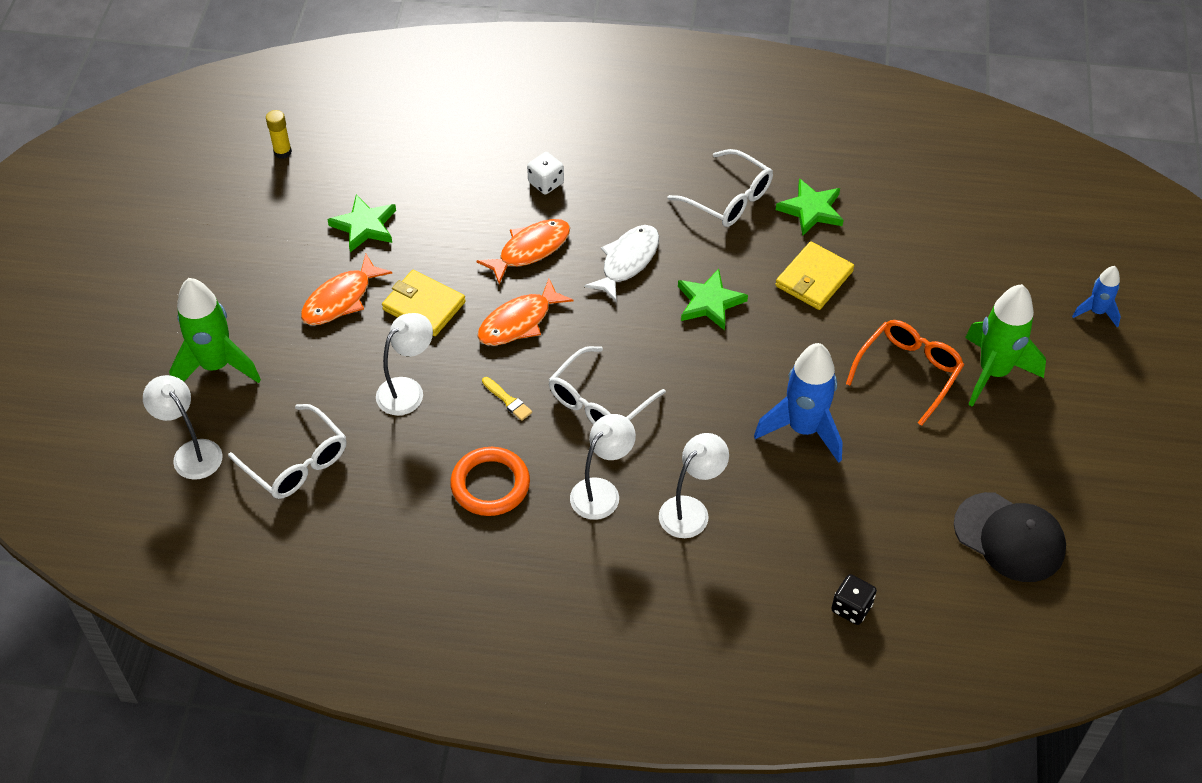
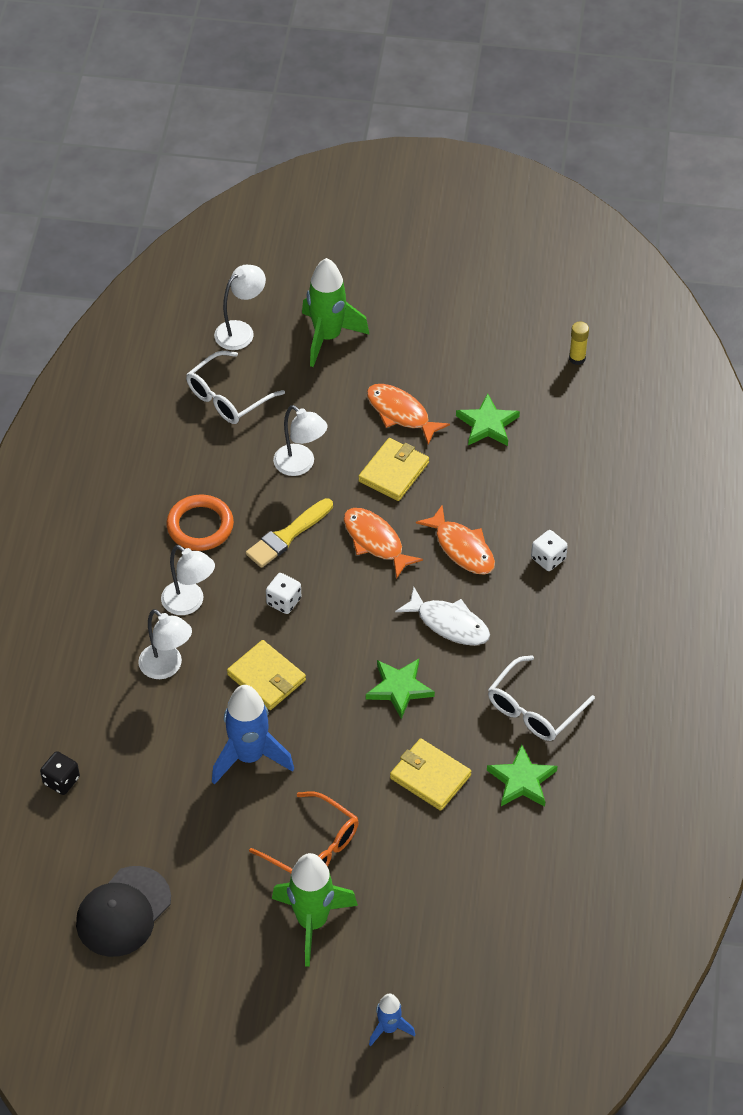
camera: 90 degrees right, 0 degrees up
(507, 400) = (287, 535): yellow brush -> yellow brush, size x1.86
(599, 402) = (284, 601): white glasses -> white dice
(701, 416) = (266, 677): none -> yellow wallet

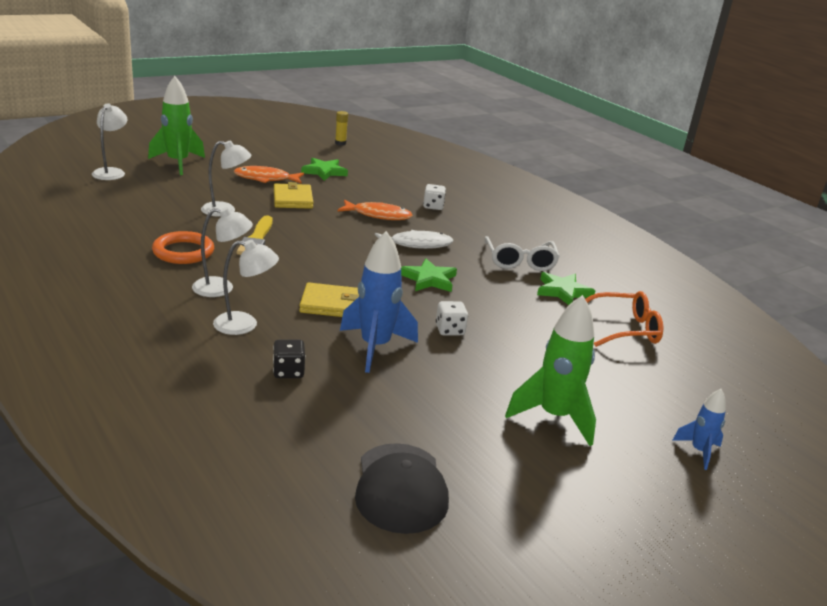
camera: 45 degrees left, 25 degrees down
(61, 780) = (229, 425): black dice -> black dice (288, 371)
(228, 397) = (135, 197): white glasses -> none
(284, 601) = (294, 267): white dice -> white dice (450, 330)
(313, 848) = (492, 376): orange glasses -> orange glasses (625, 329)
(375, 541) = (321, 226): orange fish -> none
(430, 777) = (510, 310): yellow wallet -> none

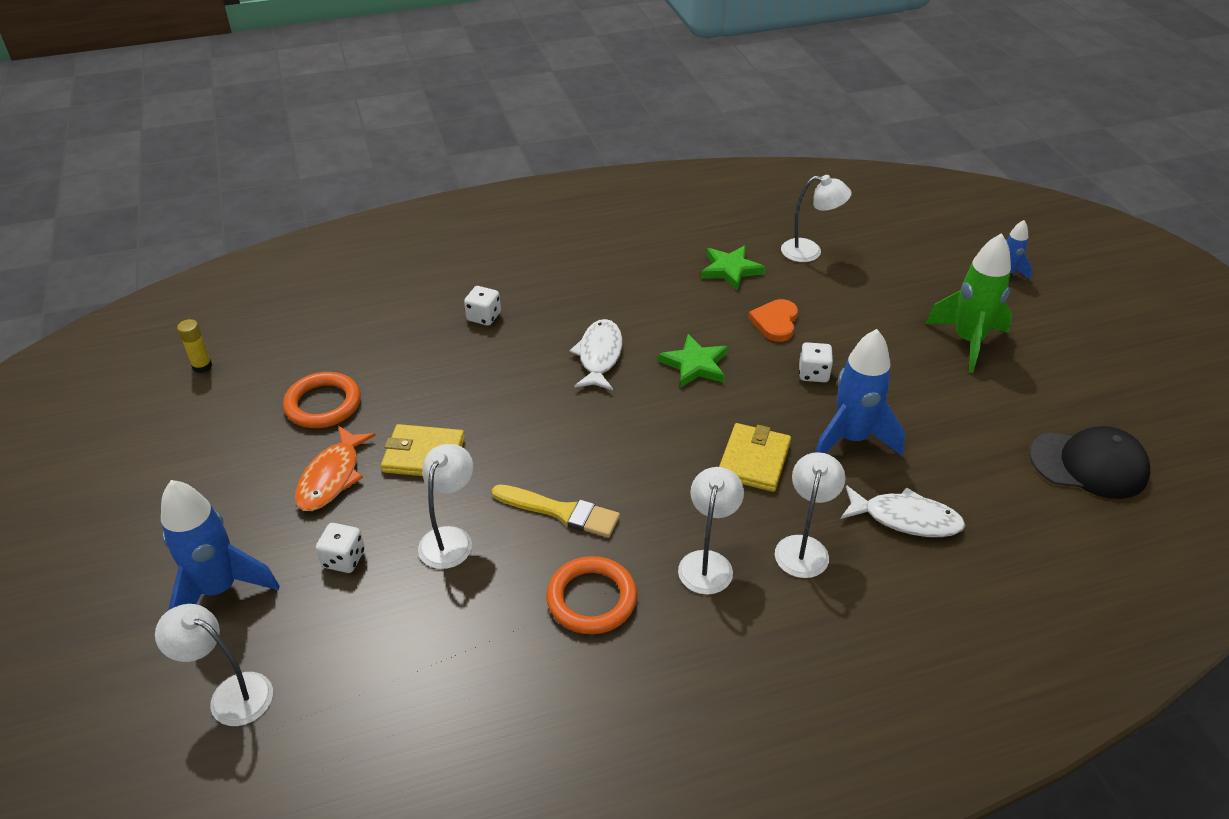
camera: 70 degrees left, 15 degrees up
(178, 163) = (219, 590): green rocket -> blue rocket
(204, 187) = (343, 559): none -> white dice
(288, 371) = (905, 518): black dice -> white fish
(324, 172) = (323, 404): green star -> orange ring
(378, 215) = (502, 374): orange fish -> none
(507, 312) = (775, 322): none -> orange heart
(520, 261) = (656, 282): white glasses -> none
(625, 329) = (810, 252): orange glasses -> white lamp

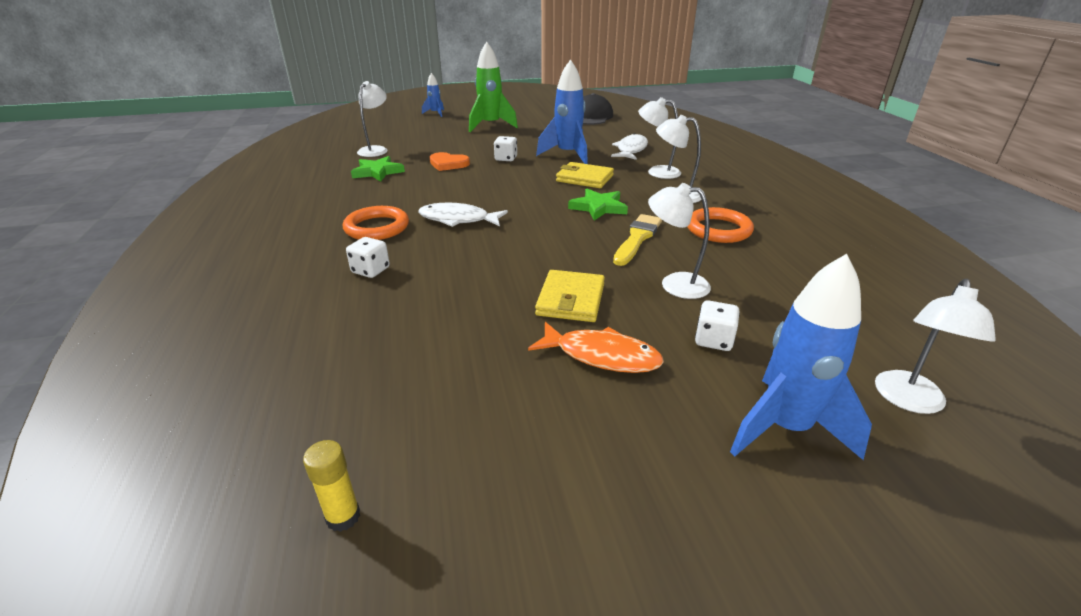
camera: 85 degrees left, 10 degrees down
(323, 404) = (477, 371): orange ring -> orange ring (377, 227)
(695, 365) = (483, 188): green star -> green star (598, 207)

